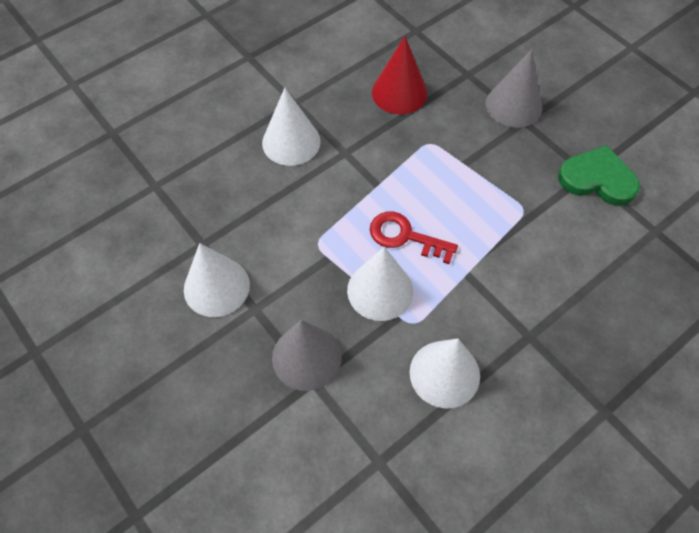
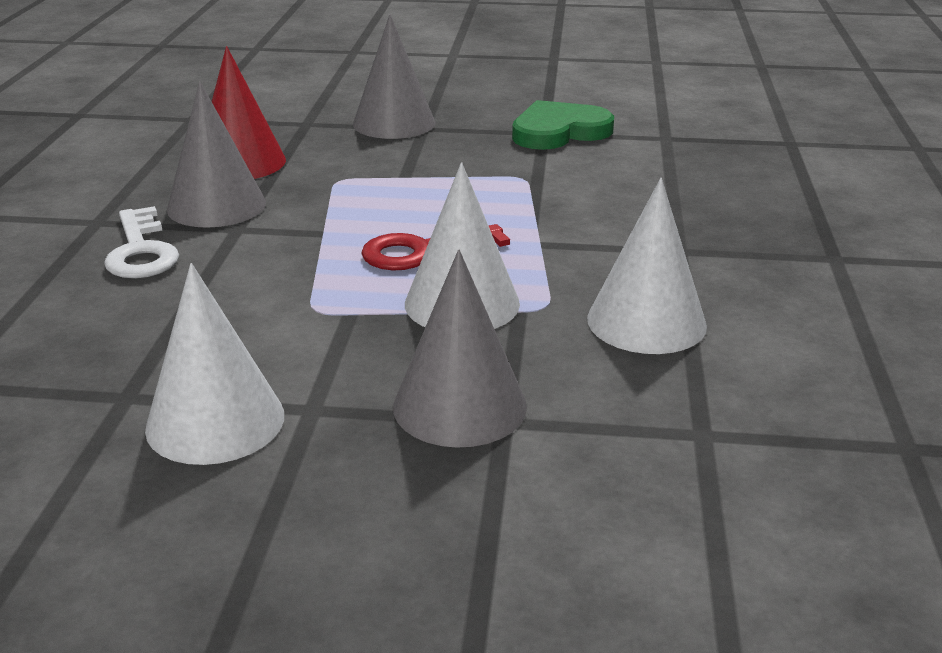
camera: 45 degrees left, 30 degrees down
(291, 142) = (141, 251): white cone -> white key
(354, 126) = (216, 205): none -> grey cone

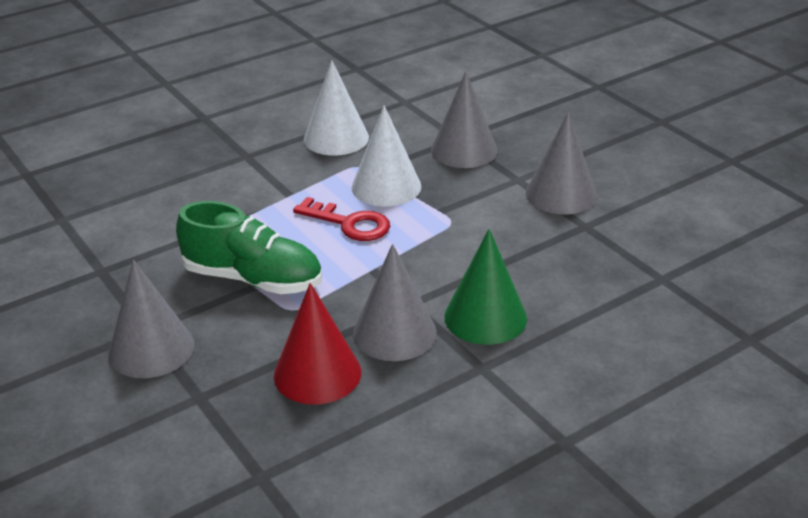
camera: 130 degrees left, 5 degrees up
(141, 251) = (485, 317): white key -> green cone
(215, 421) = (561, 194): white cone -> grey cone
(414, 179) = (253, 279): none -> green shoe
(559, 131) = (92, 264): green heart -> none

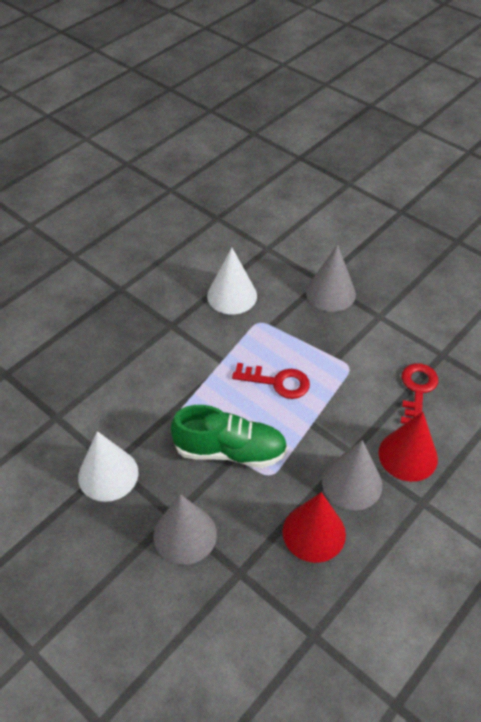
camera: 15 degrees left, 15 degrees up
(386, 186) = (289, 340): white cone -> white cone (108, 474)
(485, 317) = (408, 455): green cone -> red cone
(532, 256) = (417, 390): none -> red key
(561, 194) = (415, 326): grey cone -> none

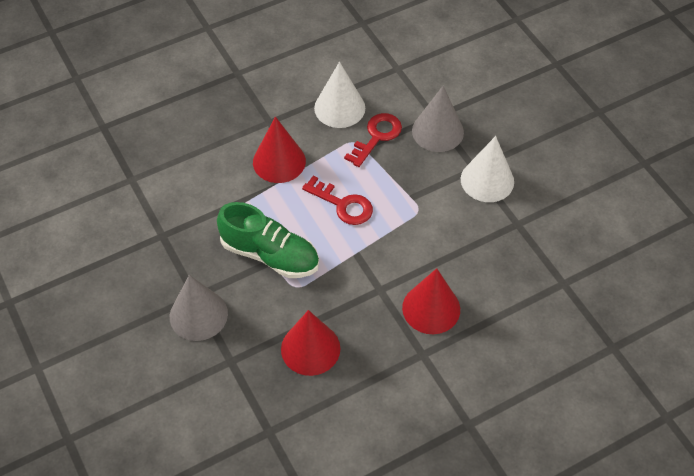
camera: 20 degrees right, 5 degrees up
(108, 474) = (155, 243): white cone -> white cone (487, 180)
(197, 359) = (279, 161): none -> red cone
(352, 483) = (366, 316): grey cone -> none
(417, 390) = (473, 251): red key -> red key (376, 137)

